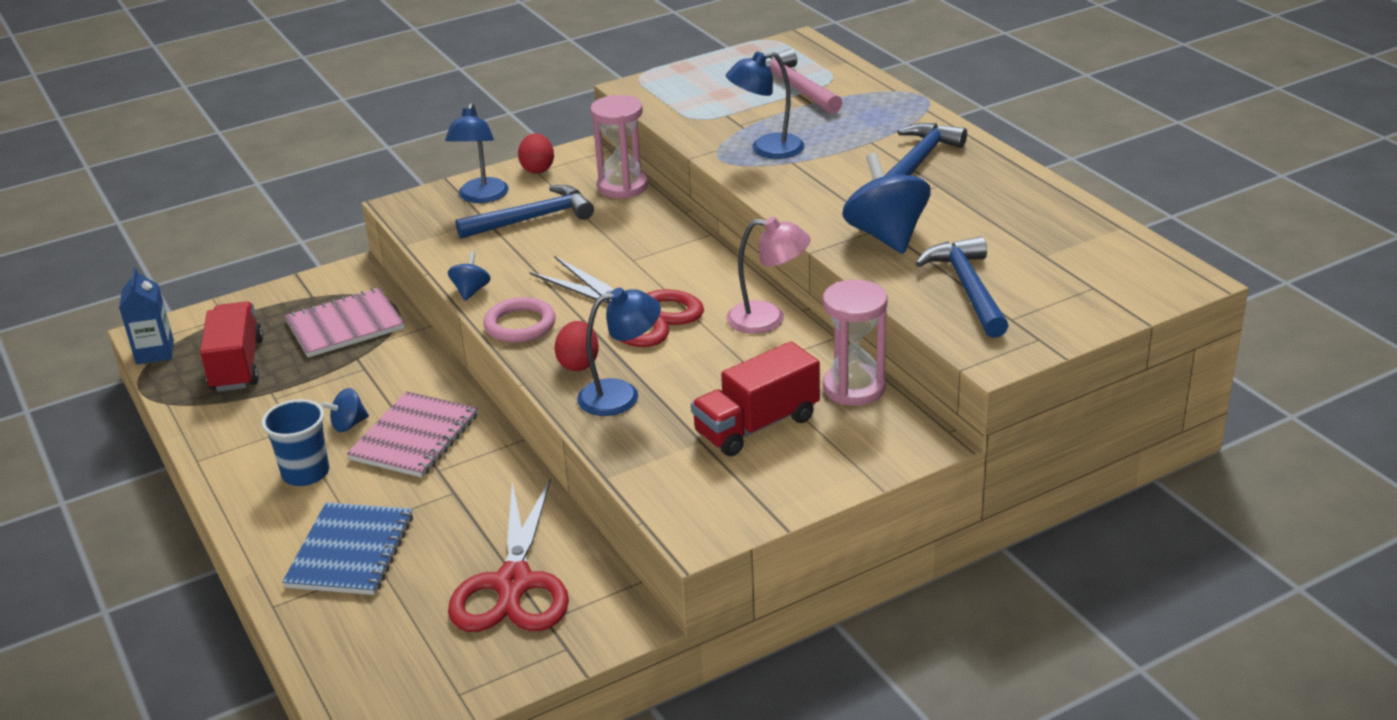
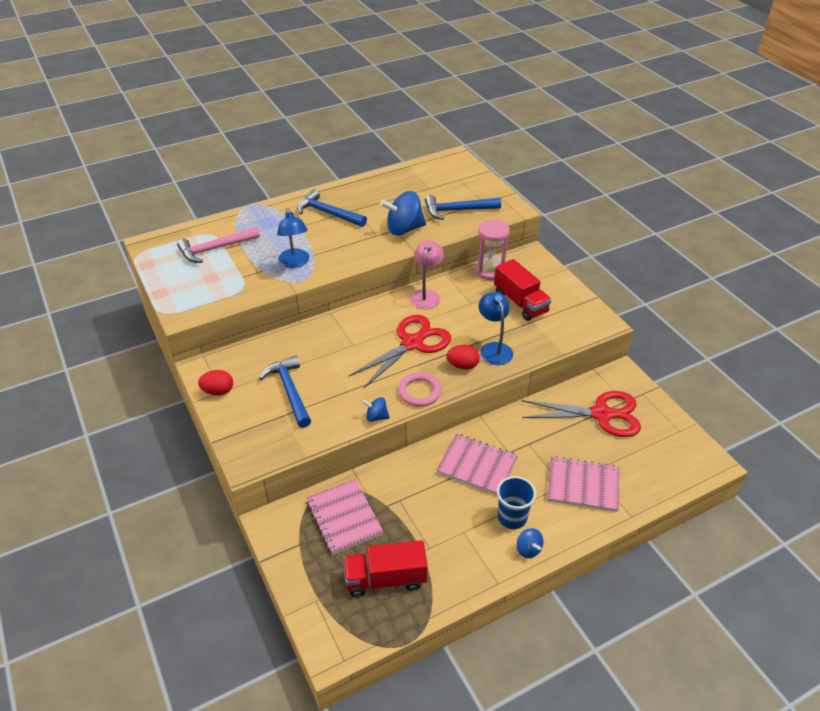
camera: 90 degrees left, 10 degrees up
(155, 352) = (359, 642): blue carton -> none
(348, 425) = (462, 501): blue spinning top -> blue spinning top (528, 549)
(350, 551) = (583, 485): blue notebook -> pink notebook
(481, 197) = (249, 419): blue lamp -> none
(622, 186) = (259, 349): pink hourglass -> none

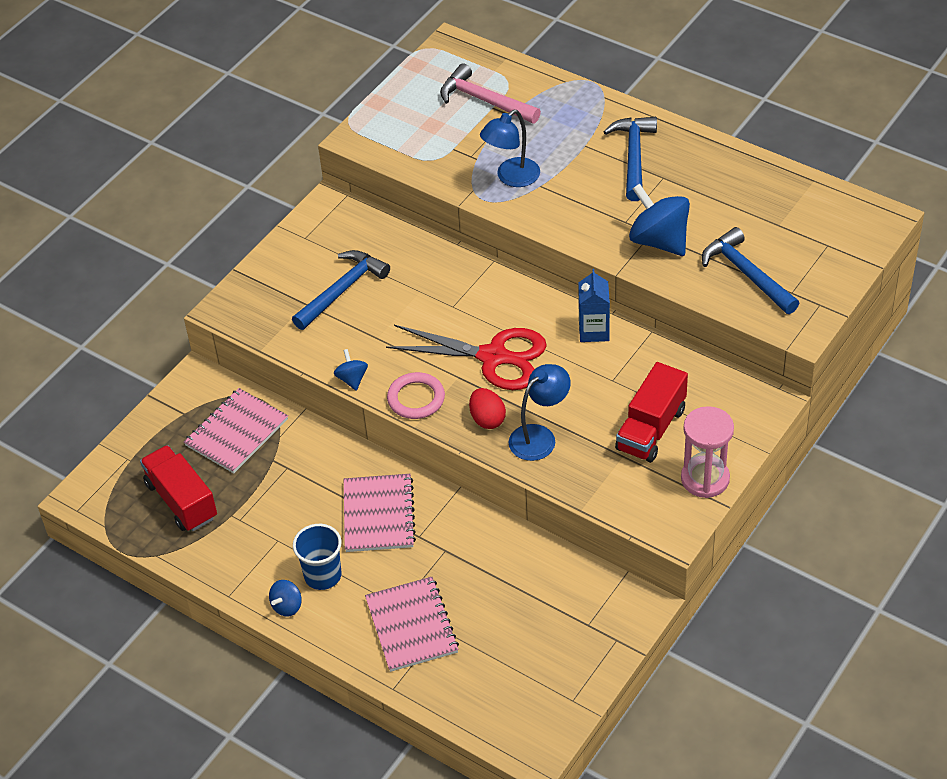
camera: 65 degrees right, 5 degrees up
(218, 391) = (304, 235): red egg -> none
(426, 295) = (594, 331): pink lamp -> blue carton
(490, 271) = (694, 373): pink hourglass -> pink hourglass (705, 479)
(601, 414) = (545, 606): red scissors -> none

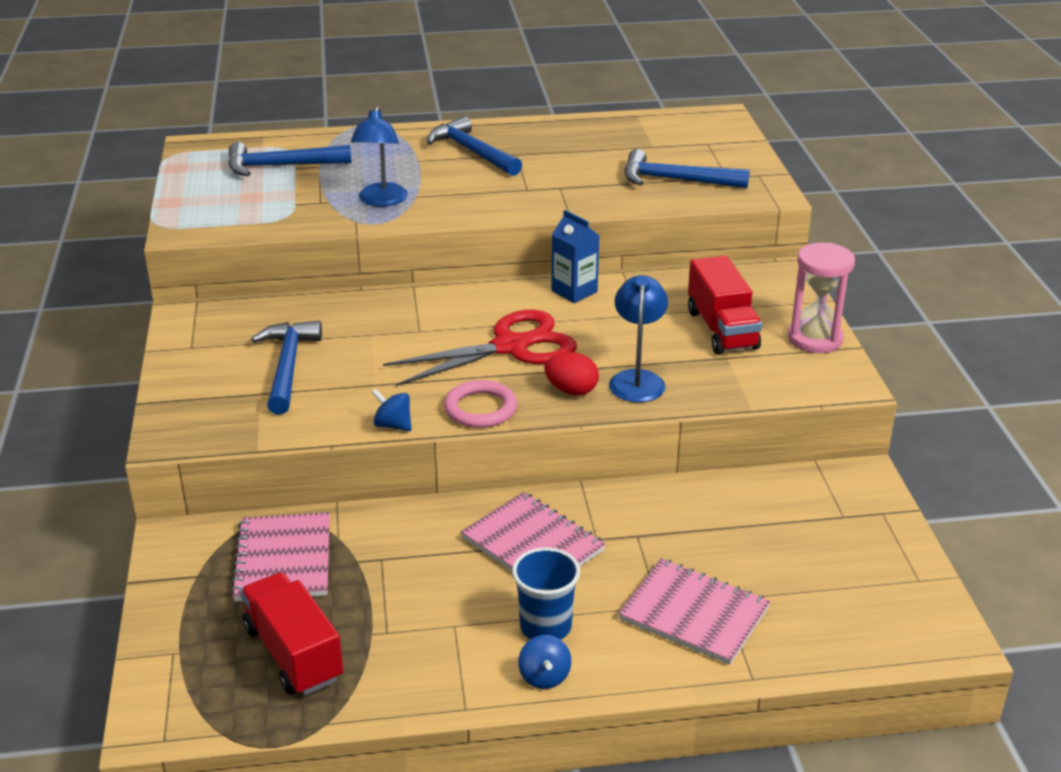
camera: 45 degrees left, 15 degrees down
(181, 500) = (293, 654): red truck -> red truck turned 45 degrees clockwise
(484, 100) = (281, 166): pink hammer -> blue hammer
(659, 241) = (574, 189): blue spinning top -> none

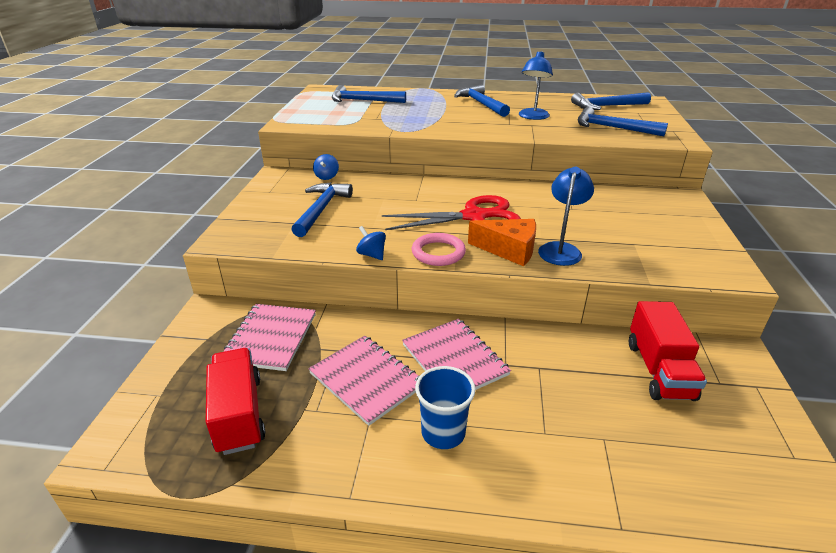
camera: 15 degrees right, 0 degrees up
(381, 201) = (414, 121): blue lamp -> blue lamp (532, 117)
(544, 676) = (428, 481): blue spinning top -> blue spinning top (327, 177)
(571, 390) = (509, 250): red egg -> orange cheese
(574, 291) = (529, 190): blue carton -> none
(661, 136) = (606, 106): none -> blue hammer
(693, 614) = (574, 447): pink notebook -> pink notebook (366, 380)
(722, 329) = (632, 225): red truck -> red truck (659, 370)
(815, 339) = (706, 240): pink hourglass -> none

